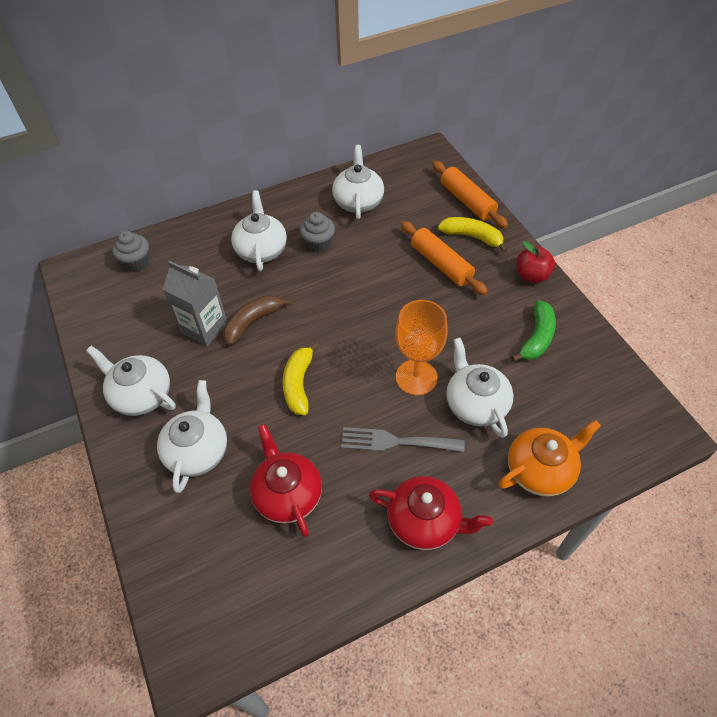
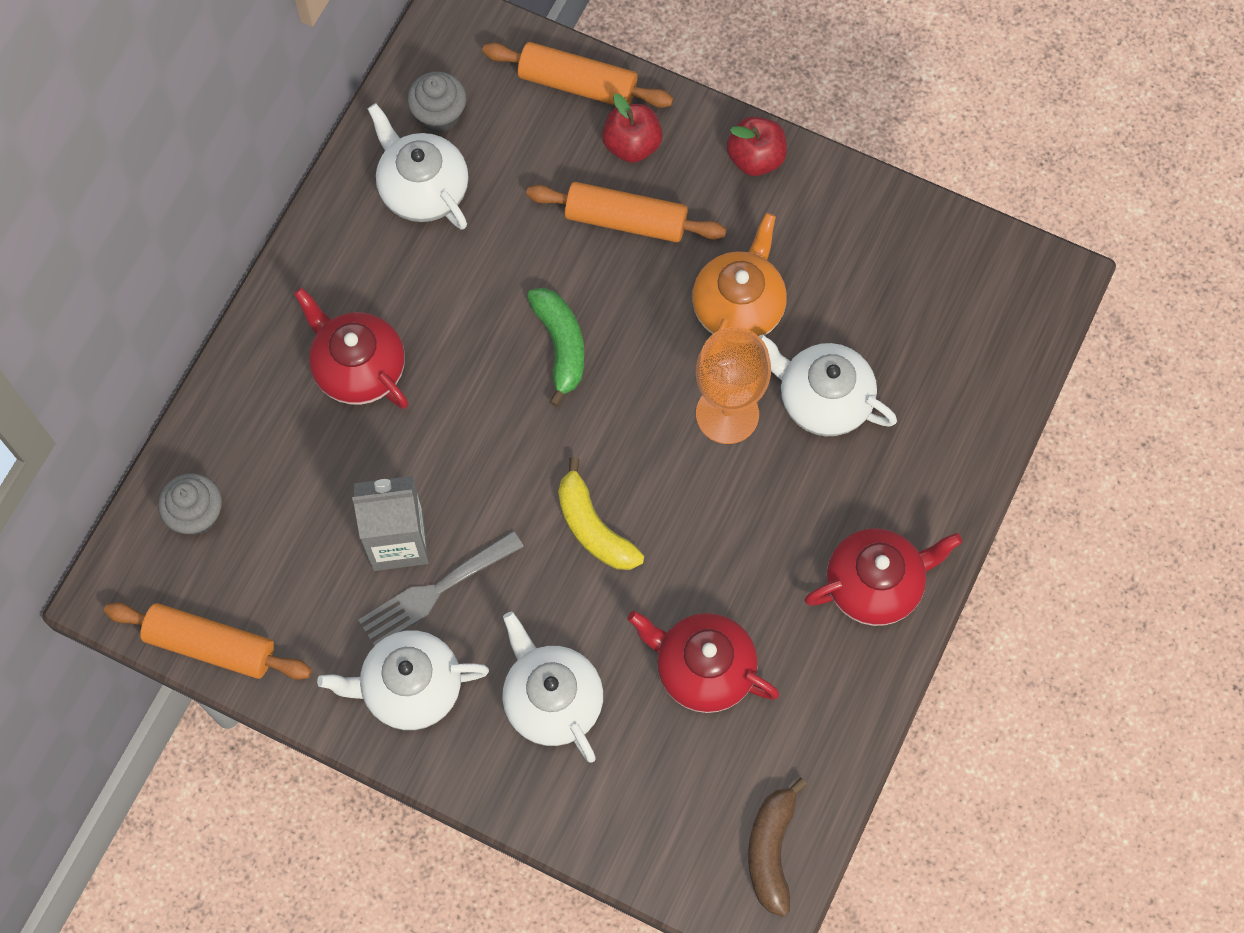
camera: 40 degrees left, 15 degrees up
(83, 316) = (211, 645): none -> orange rolling pin
(253, 322) = (454, 486): brown banana -> brown banana (771, 850)
(261, 249) = (358, 368): white teapot -> red teapot
(318, 243) = (430, 301): grey cupcake -> grey cupcake (439, 115)
(396, 441) = (770, 515): grey fork -> grey fork (435, 591)
(472, 237) = (632, 145): yellow banana -> red apple
(537, 338) = (828, 253): green banana -> green banana (560, 346)
(540, 470) = (952, 431): orange teapot -> orange teapot (738, 307)

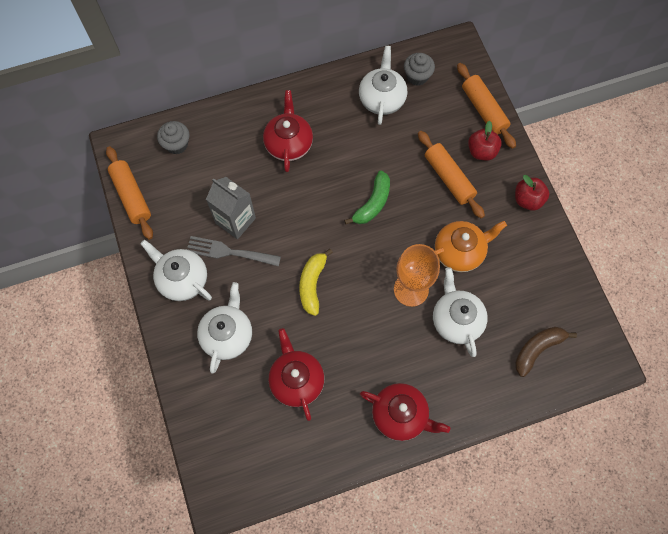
camera: 45 degrees right, 0 degrees up
(771, 850) = (247, 479): brown banana -> brown banana (537, 349)

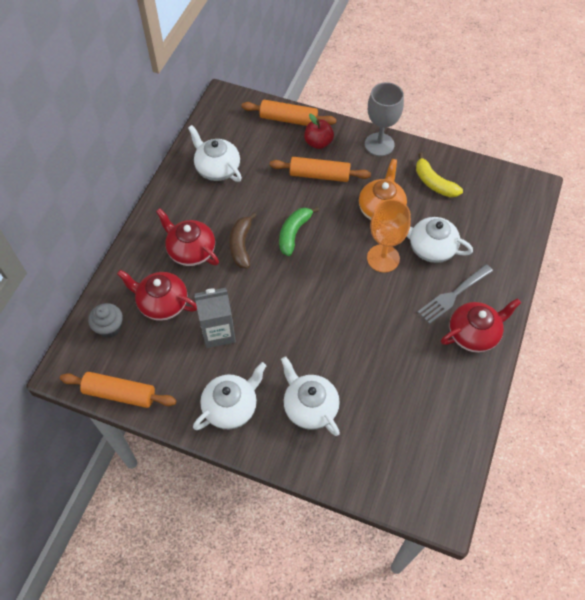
camera: 50 degrees left, 10 degrees down
(182, 279) = (231, 407): white teapot -> white teapot turned 150 degrees clockwise
(229, 252) = (240, 356): grey fork -> grey fork (453, 295)
(296, 380) = (389, 384): red teapot -> red teapot (162, 303)
(312, 284) = (321, 317): yellow banana -> yellow banana (434, 183)
(373, 203) = (294, 233): green banana -> green banana turned 135 degrees counterclockwise
(417, 76) = (222, 136): grey cupcake -> none
(528, 200) = (379, 144): red apple -> grey goblet
(537, 349) = (492, 217): brown banana -> brown banana (241, 245)

